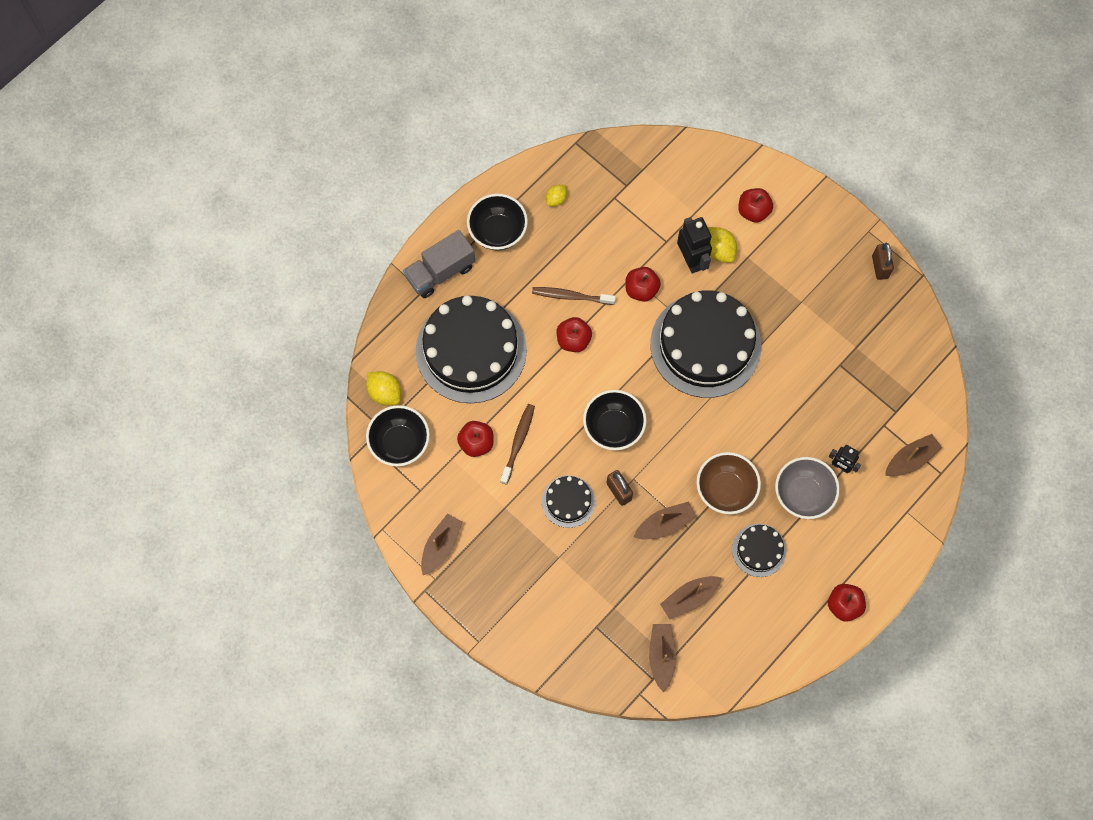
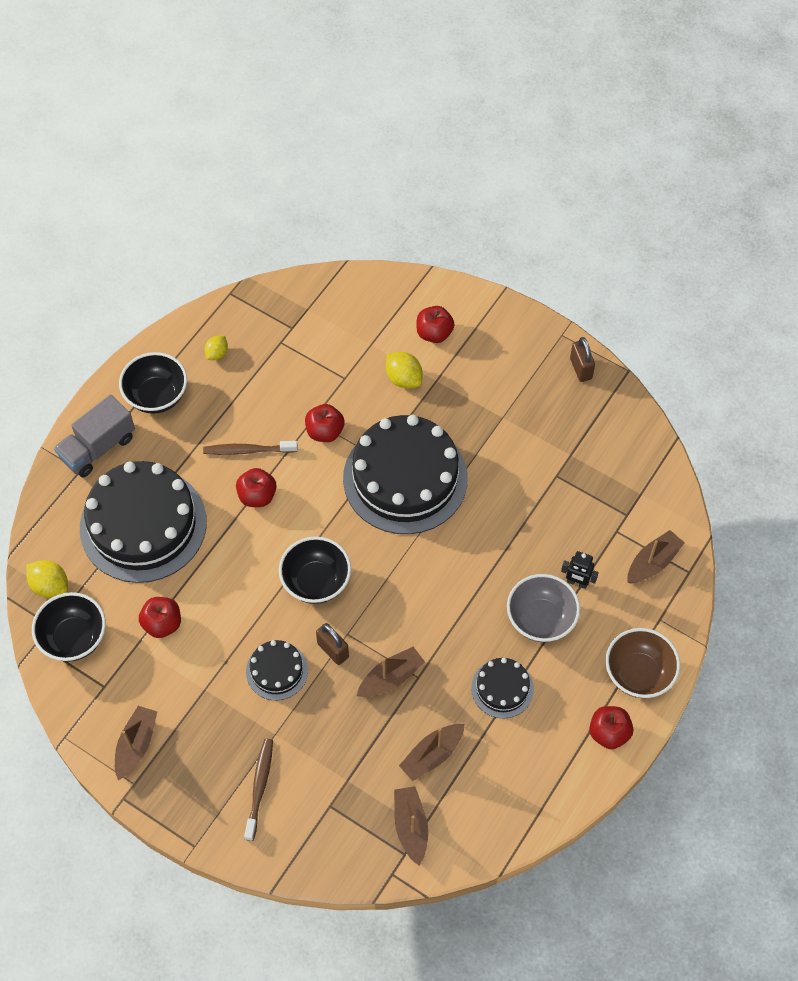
camera: 10 degrees left, 10 degrees down
(518, 442) = (210, 615): brown toothbrush -> brown toothbrush (259, 787)
(691, 260) = (375, 393): black robot -> none
(725, 490) = (453, 629): brown bowl -> brown bowl (638, 674)

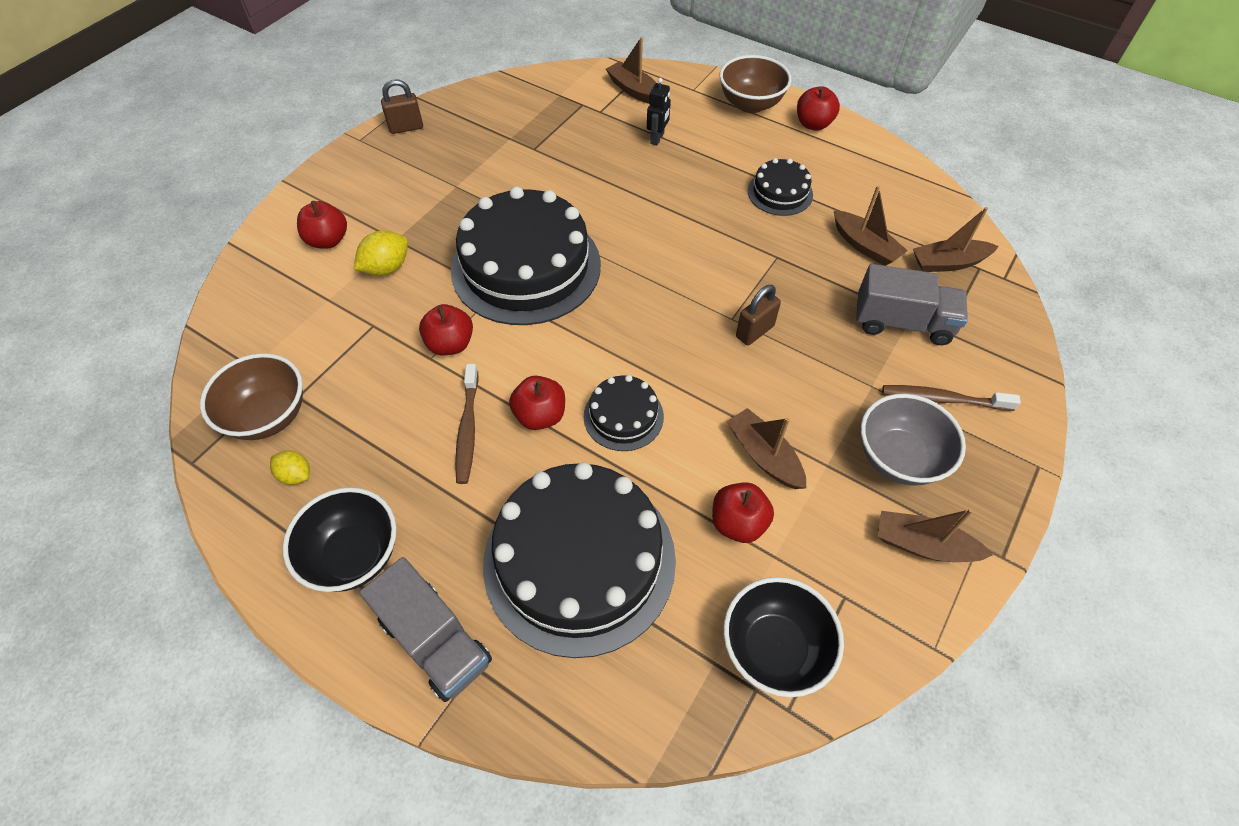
camera: 90 degrees left, 5 degrees down
(50, 586) = (687, 697): yellow lemon -> none
(264, 328) = (268, 416): none -> brown bowl
(277, 671) = (789, 386): black cake -> black cake (623, 416)
(316, 582) = (665, 349): black bowl -> none
(340, 770) = (902, 323): none -> grey truck
(391, 678) = (781, 279): brown boat -> brown boat (764, 456)
(540, 619) = (700, 164): grey bowl -> grey bowl (898, 458)

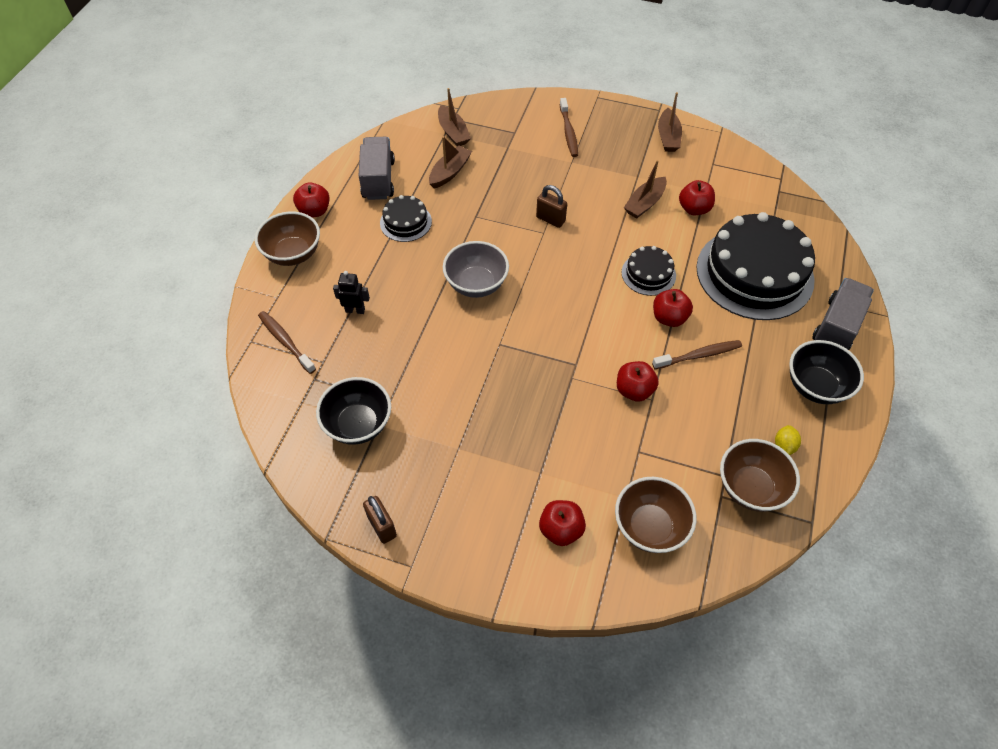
camera: 105 degrees left, 0 degrees up
(286, 309) = (650, 526): none -> brown bowl
(386, 268) = (576, 466): yellow lemon -> none
(526, 267) = (538, 364): black cake -> none
(634, 90) = (285, 341): brown boat -> brown toothbrush
(774, 648) = (755, 186): black bowl -> black bowl (358, 424)
(898, 458) = (618, 148): grey bowl -> grey bowl (476, 284)
(902, 323) = (515, 151): grey truck -> grey truck (378, 180)

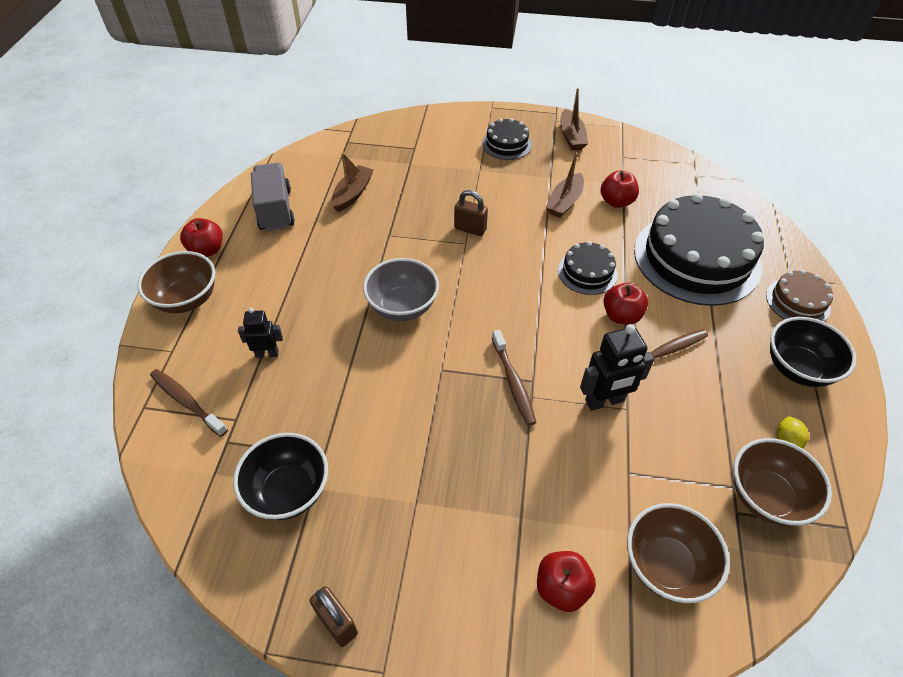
camera: 10 degrees left, 5 degrees down
(405, 222) = (312, 250): black cake -> black cake (506, 144)
(453, 132) = (350, 155): brown boat -> none
(568, 132) = (470, 142): brown toothbrush -> brown toothbrush (513, 382)
(634, 390) = (604, 401): red apple -> black robot
(837, 326) = (797, 301): grey truck -> brown cake

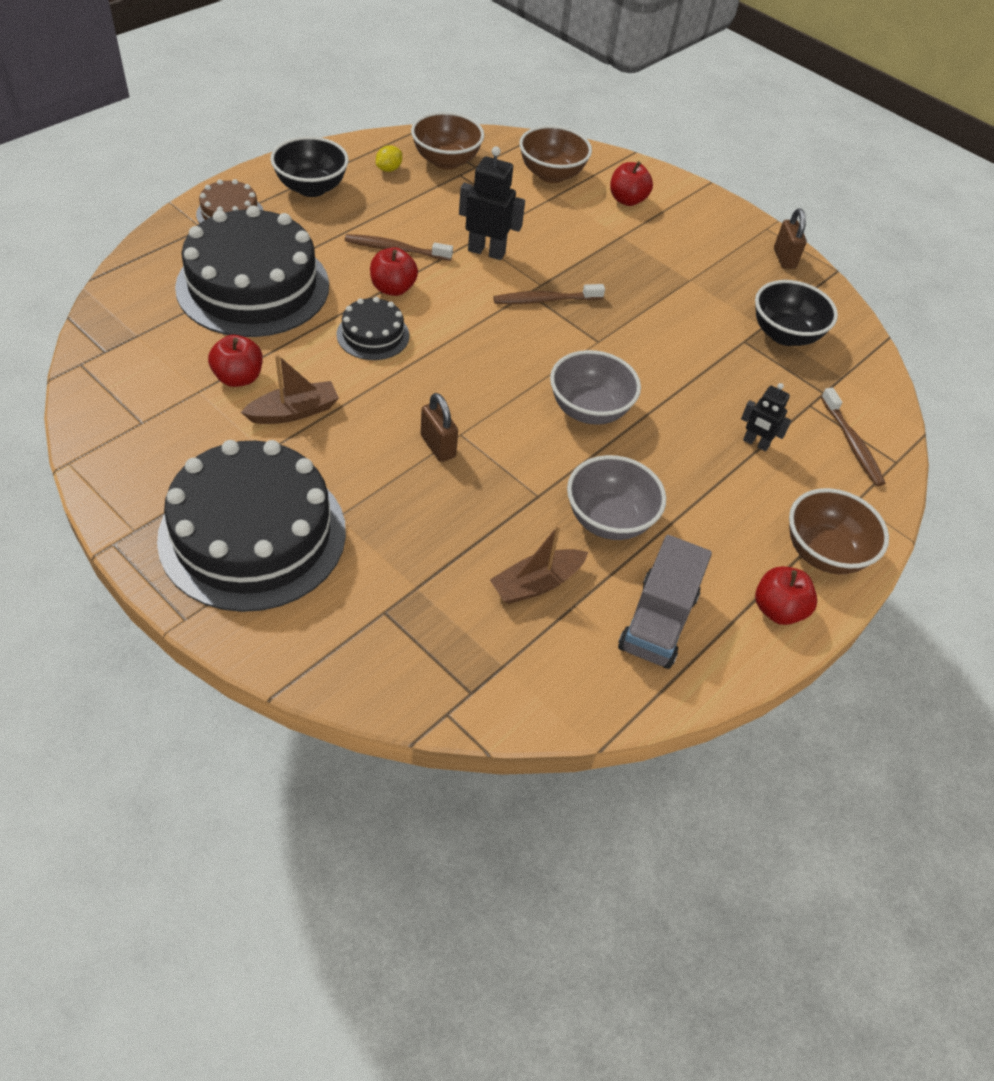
camera: 150 degrees left, 0 degrees up
(337, 245) = (609, 520): none -> grey bowl
(506, 144) = (253, 534): black cake -> black cake, size x2.13
(513, 382) = (545, 300): brown toothbrush -> brown toothbrush turned 120 degrees counterclockwise
(571, 137) = (155, 490): brown boat -> none

